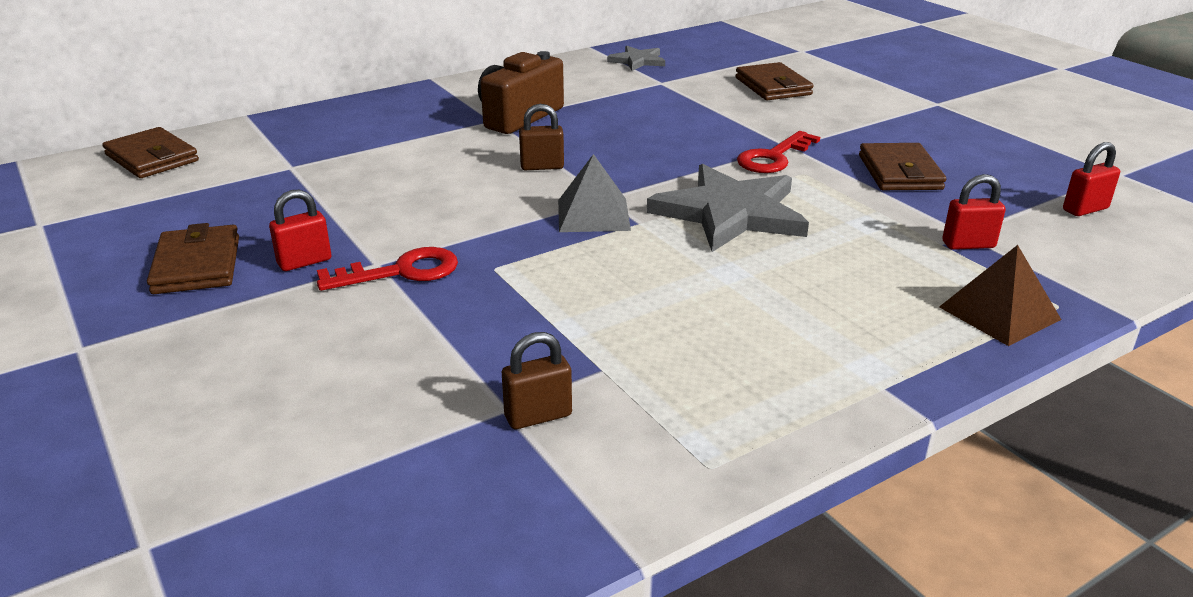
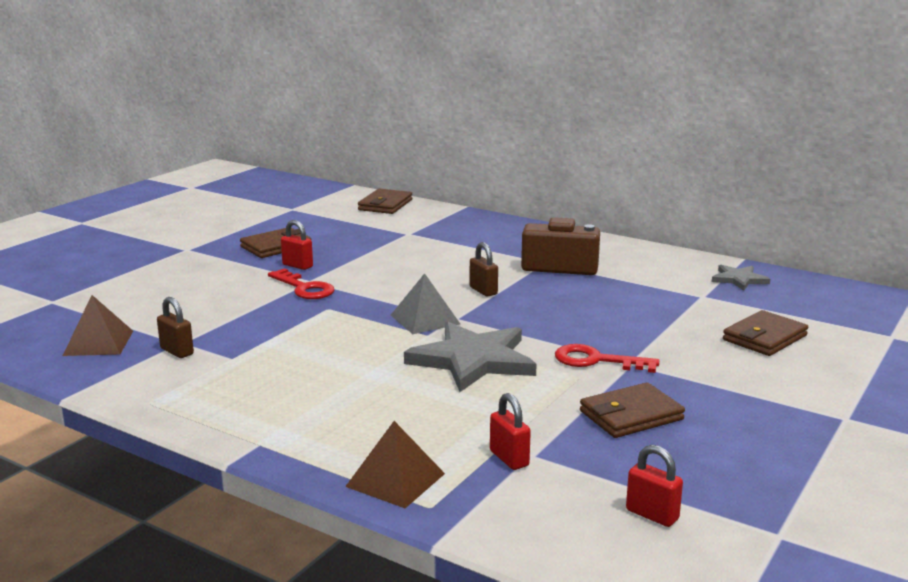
camera: 65 degrees right, 10 degrees down
(428, 499) = (98, 343): none -> brown pyramid

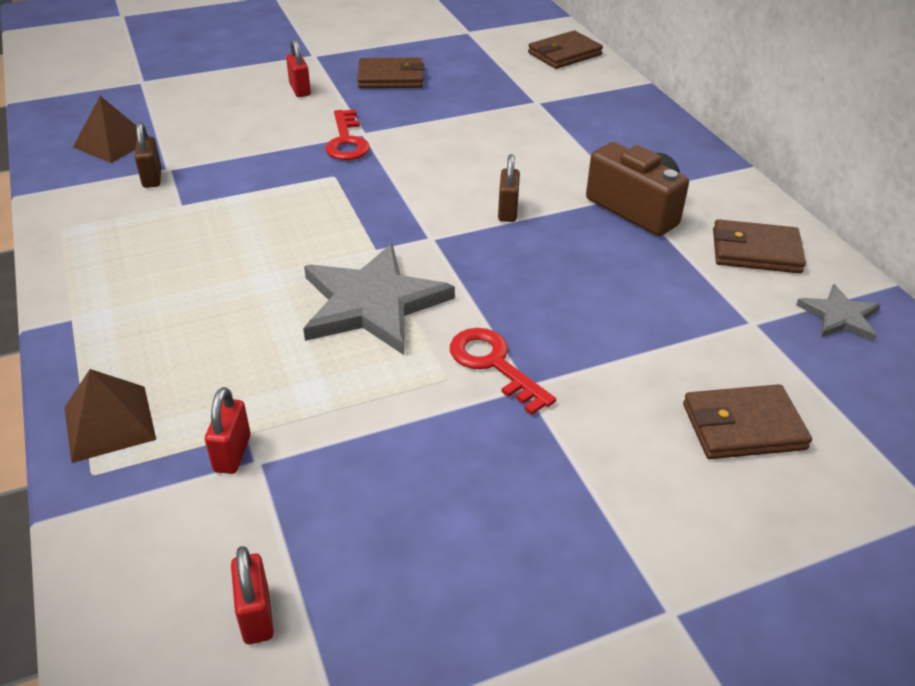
camera: 35 degrees right, 20 degrees up
(297, 266) = (378, 109): red padlock -> red padlock (300, 90)
(425, 319) = (400, 227): grey pyramid -> none
(631, 415) = (423, 463): brown wallet -> brown wallet (756, 251)

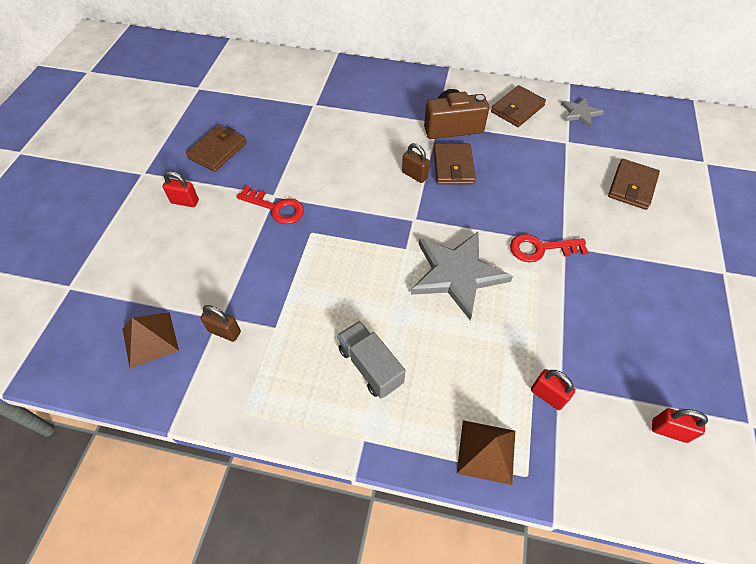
camera: 55 degrees left, 15 degrees up
(175, 286) = (370, 366): none -> grey truck
(564, 54) = (273, 65): brown wallet -> brown wallet (453, 166)

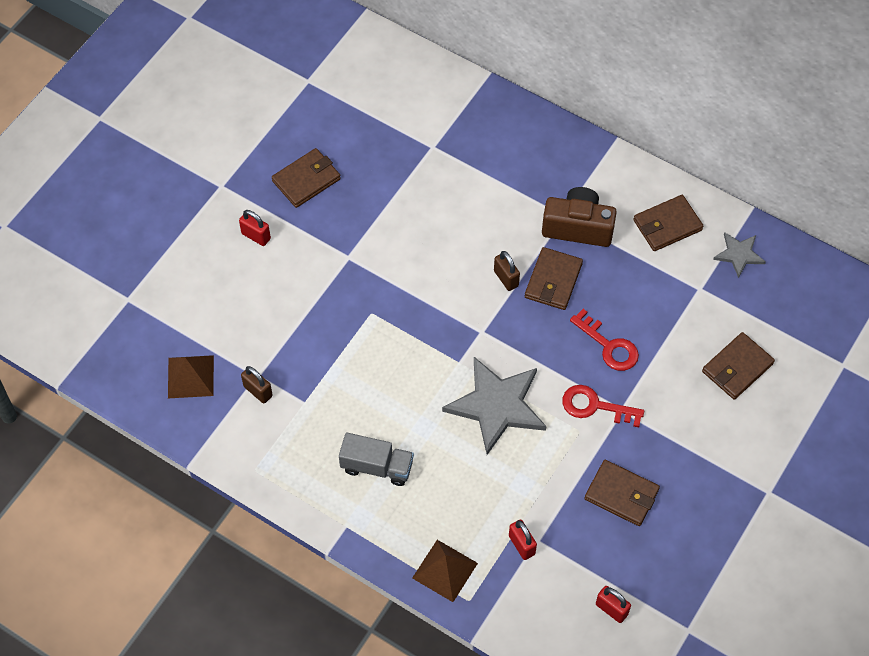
camera: 20 degrees right, 5 degrees up
(276, 208) = (345, 273): red key -> red key (608, 346)
(370, 366) = (377, 466): grey truck -> grey truck turned 120 degrees clockwise
(608, 315) = (621, 494): none -> brown wallet

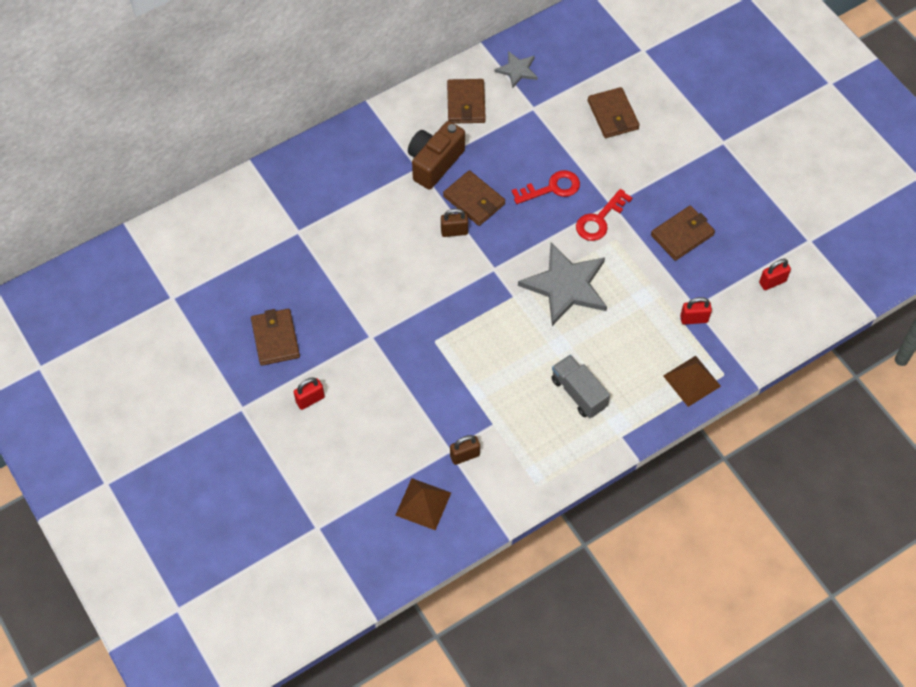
camera: 65 degrees left, 0 degrees up
(377, 466) = (579, 393): grey truck -> grey truck turned 75 degrees counterclockwise

